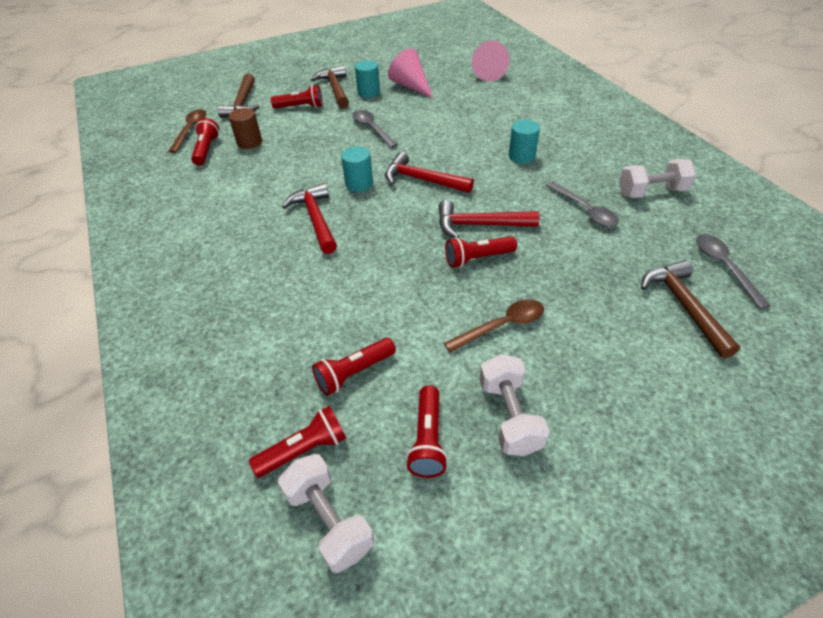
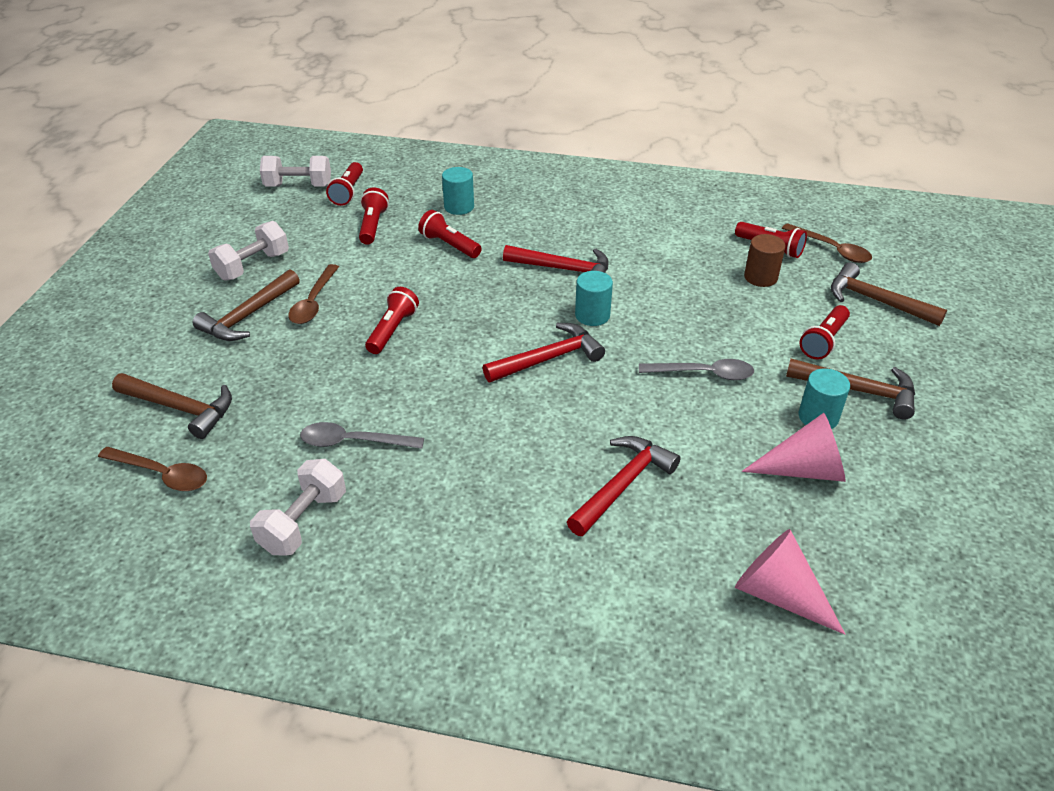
camera: 125 degrees right, 5 degrees down
(428, 440) = (288, 231): red flashlight -> red flashlight (449, 245)
(479, 225) = (431, 356): red hammer -> red hammer (623, 485)
(509, 416) = (253, 266): white dumbbell -> white dumbbell turned 75 degrees counterclockwise
(521, 156) = (501, 463): turquoise cylinder -> turquoise cylinder (459, 207)
(567, 354) = (248, 316): none -> brown hammer
(724, 267) = (161, 474): grey spoon -> brown spoon

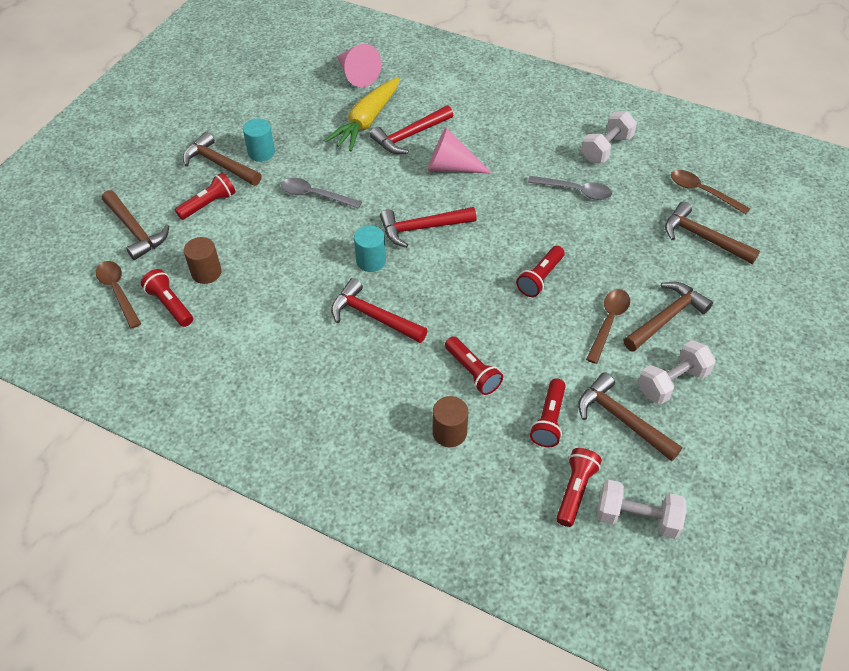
camera: 165 degrees left, 10 degrees up
(306, 235) = (621, 419): none -> brown hammer
(459, 207) = (449, 432): turquoise cylinder -> brown cylinder
(703, 497) = (366, 122): none -> yellow carrot
(803, 470) = (297, 125): pink cone -> pink cone (451, 167)

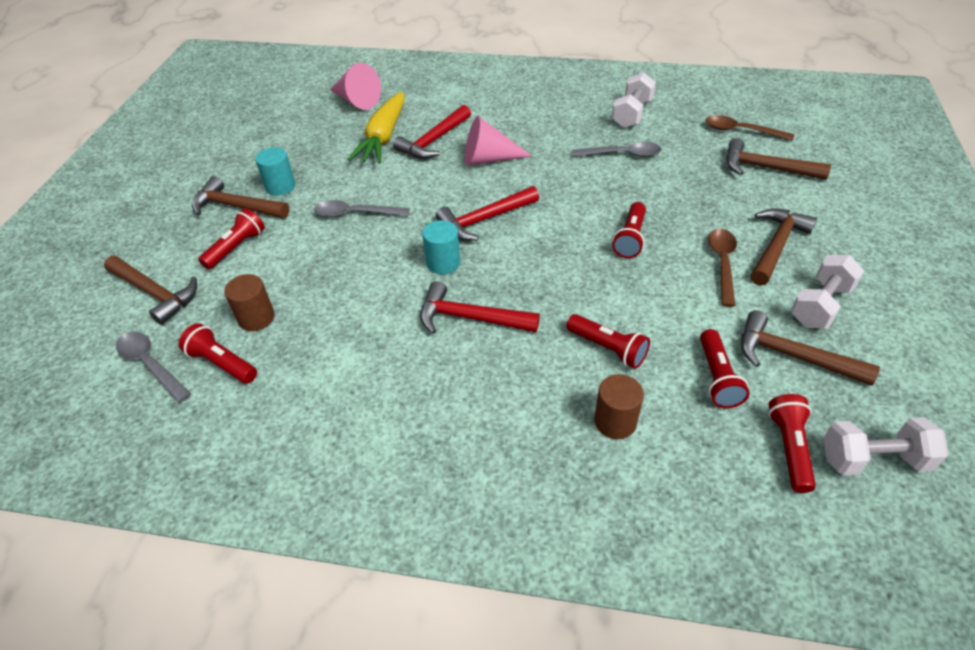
camera: 15 degrees left, 5 degrees down
(118, 291) = (150, 364): brown spoon -> grey spoon

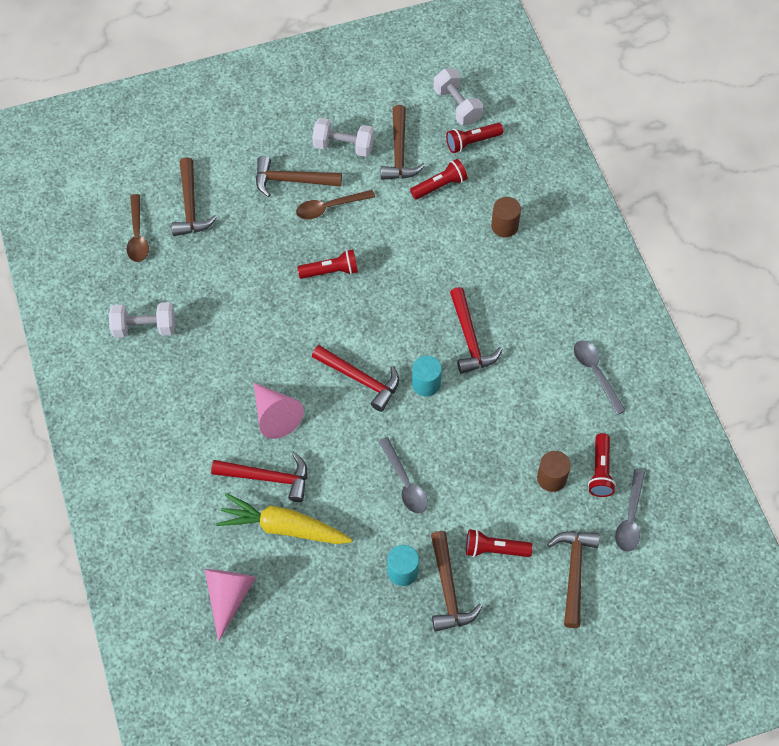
camera: 120 degrees left, 15 degrees up
(383, 137) = (283, 527): yellow carrot -> yellow carrot turned 150 degrees counterclockwise
(608, 348) = (449, 248): red flashlight -> none
(622, 154) = (217, 313): grey spoon -> grey spoon (595, 373)

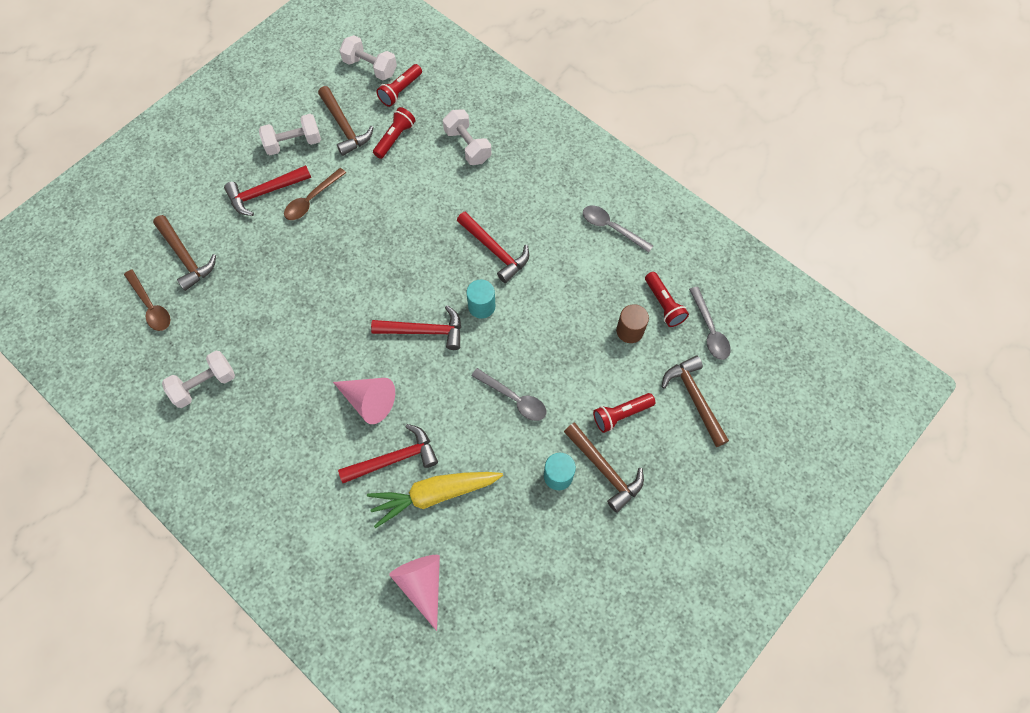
camera: 30 degrees left, 5 degrees up
(291, 180) = (265, 193): brown hammer -> red hammer
(331, 271) = (344, 252): red flashlight -> none
(504, 226) = (467, 146): brown cylinder -> white dumbbell

